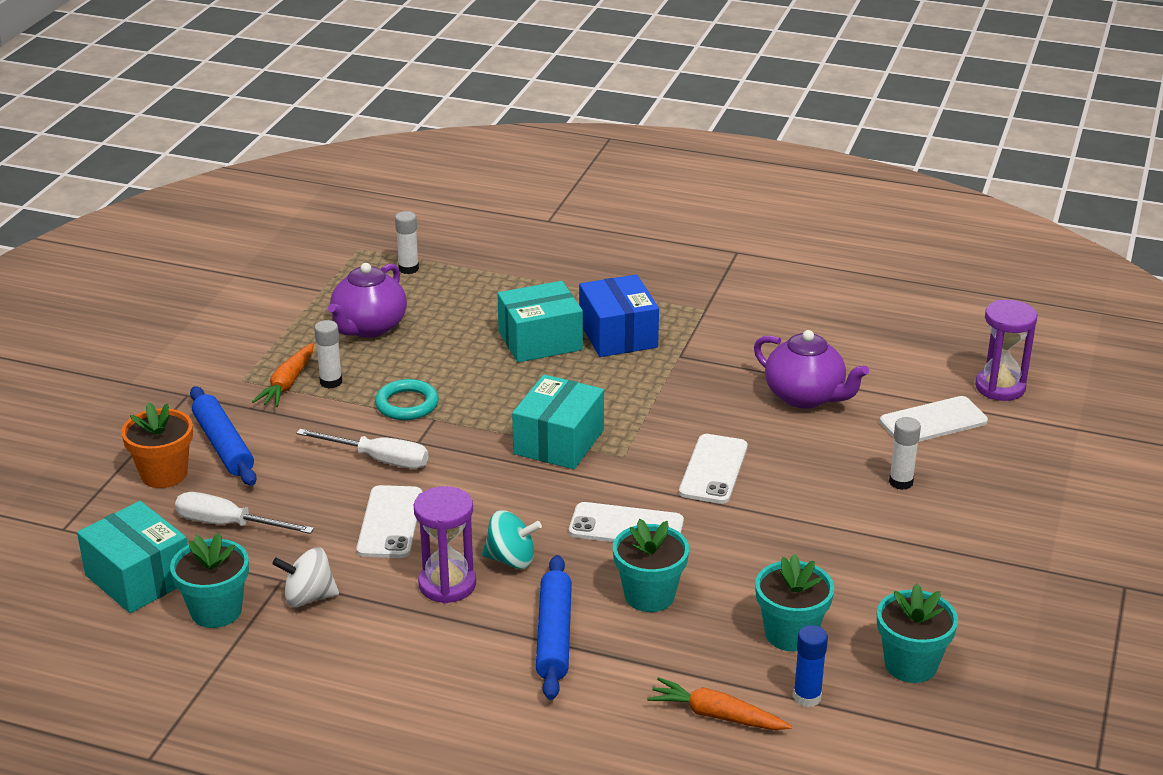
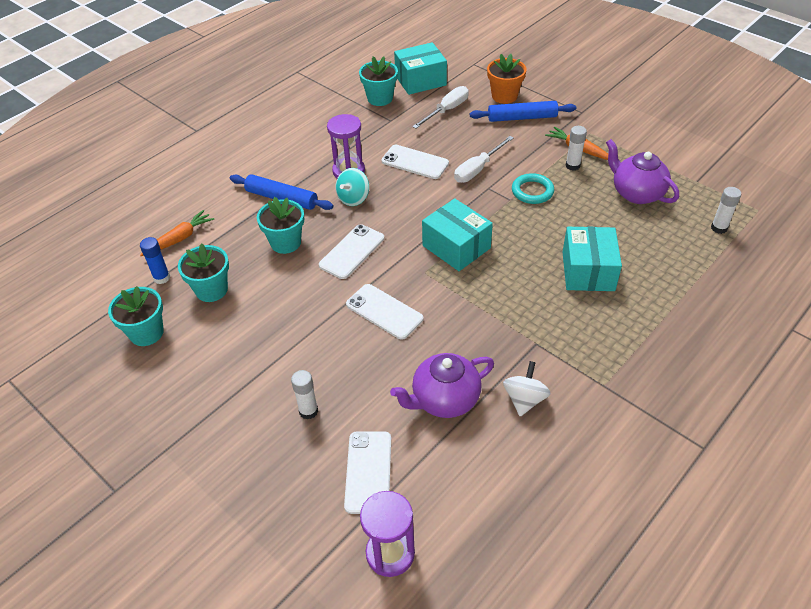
camera: 115 degrees right, 15 degrees up
(308, 597) = (370, 126): white spinning top -> white spinning top (524, 399)
(618, 335) = (581, 316): blue box -> none

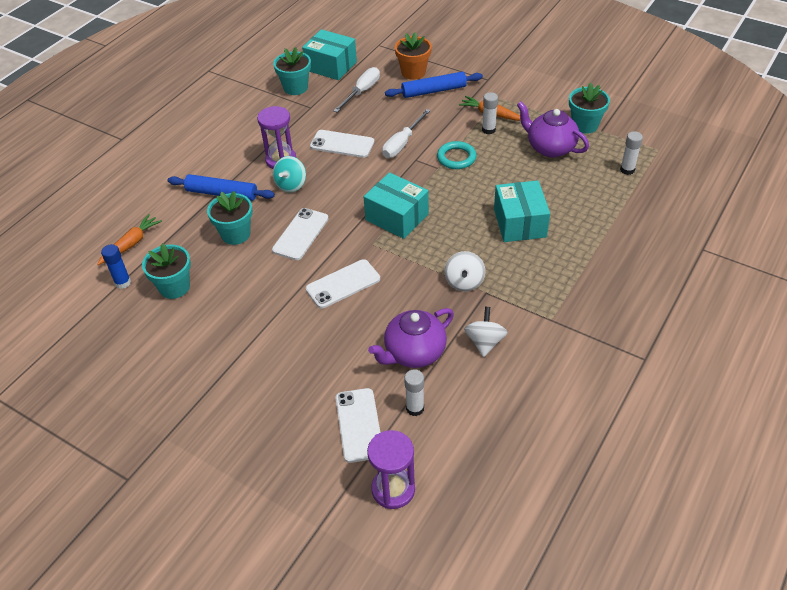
camera: 10 degrees left, 0 degrees up
(146, 333) = (121, 335): turquoise flower pot -> turquoise flower pot (584, 125)
(308, 411) = (292, 381): white glue stick -> white glue stick (415, 408)
(384, 311) = (343, 284): white phone -> white phone turned 60 degrees counterclockwise
(420, 80) = (331, 66): turquoise box -> turquoise box turned 60 degrees clockwise
(515, 328) = (464, 282): none -> white spinning top

